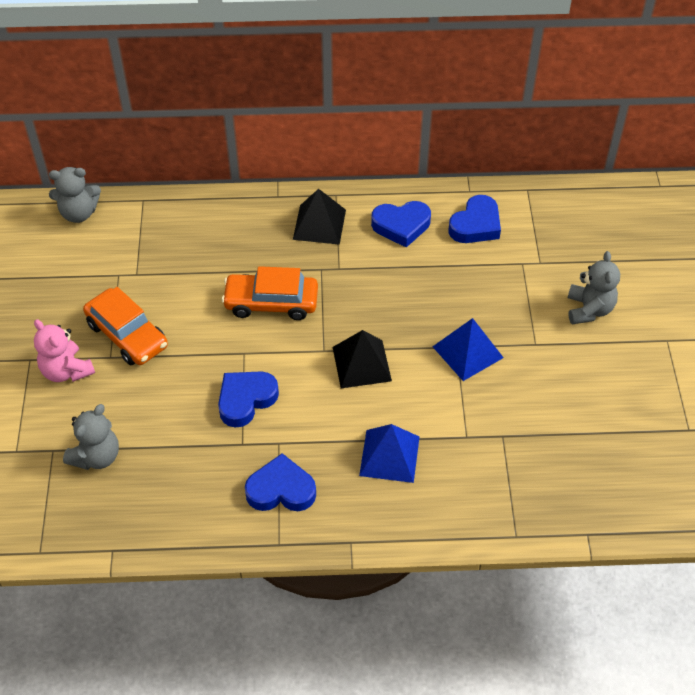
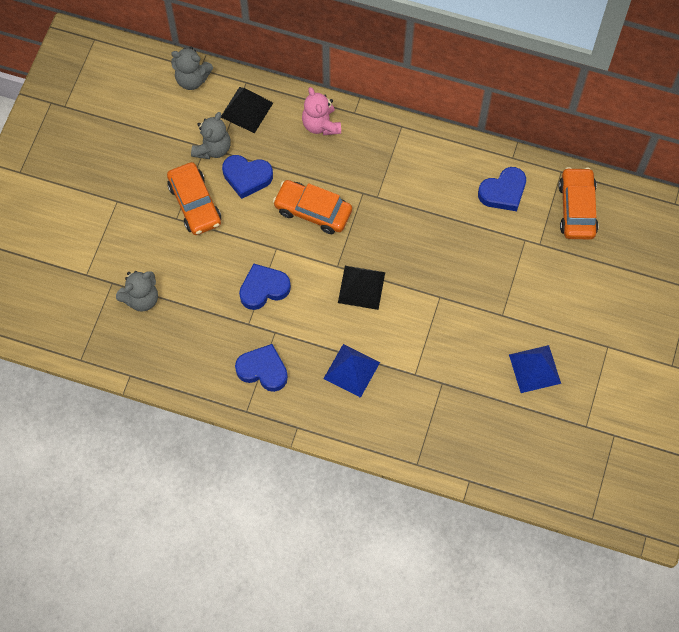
camera: 20 degrees right, 15 degrees up
(66, 371) = (141, 220): pink teddy bear -> pink teddy bear (321, 125)
(319, 224) = (377, 150): black pyramid -> black pyramid (246, 109)
(401, 226) = (442, 173): blue heart -> blue heart (247, 177)
(467, 352) = (446, 304): blue pyramid -> blue pyramid (534, 369)
(562, 218) = (577, 208): none -> orange car
(589, 309) = (559, 299): grey teddy bear -> grey teddy bear (213, 148)

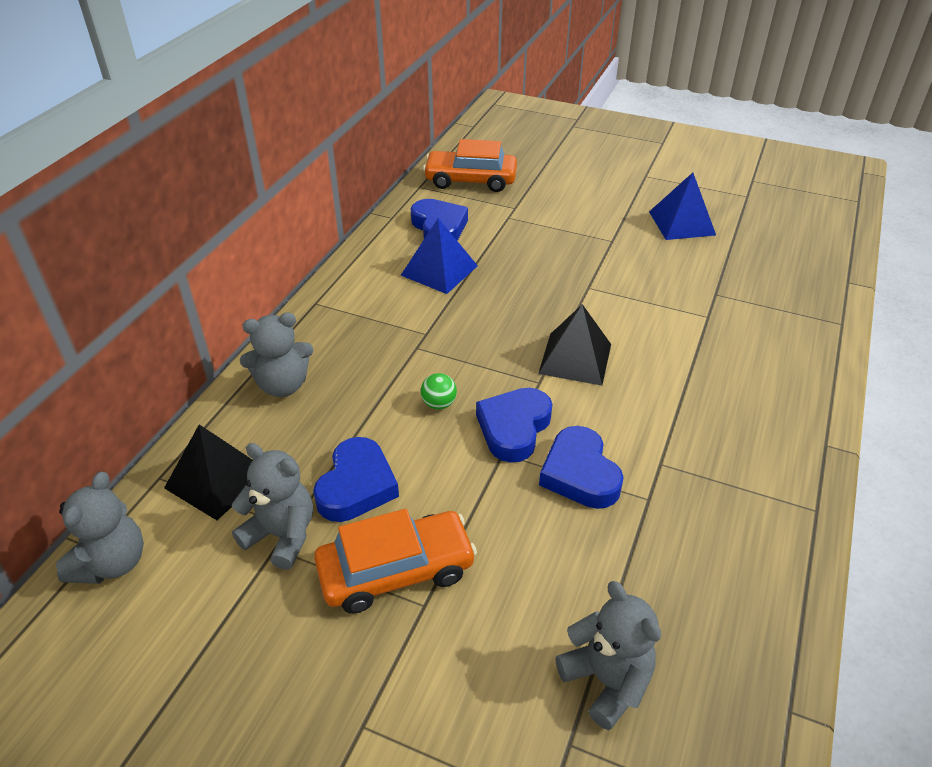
camera: 85 degrees left, 25 degrees down
(263, 370) = (734, 483): blue heart -> blue heart (514, 428)
(313, 211) = (439, 404): orange car -> green ball
(321, 125) = (283, 385): pink teddy bear -> grey teddy bear
(351, 370) = (713, 377): blue pyramid -> blue pyramid (439, 270)

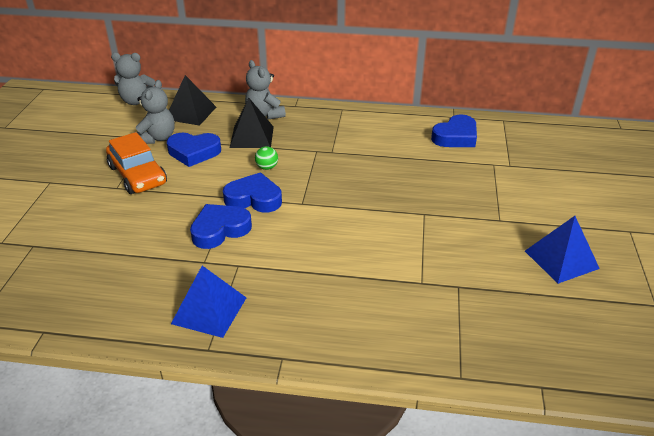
camera: 75 degrees right, 5 degrees down
(439, 270) = (403, 145): blue pyramid -> blue pyramid (209, 310)
(470, 180) = (532, 139): orange car -> none
(575, 358) = (333, 216): black pyramid -> black pyramid (252, 137)
(606, 680) = (68, 255): grey teddy bear -> none

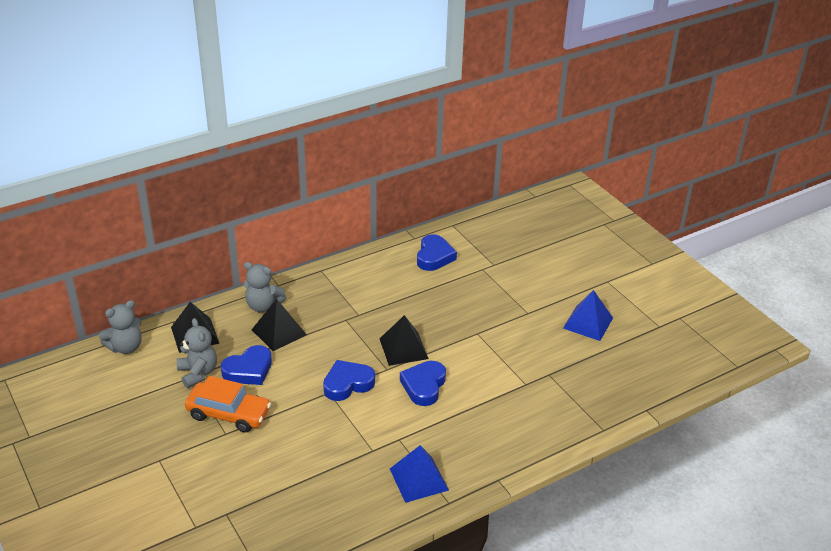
camera: 40 degrees left, 0 degrees up
(220, 230) = (354, 421): blue heart -> blue heart (424, 386)
(267, 167) = (325, 353): green ball -> none
(337, 194) = (403, 348): none -> black pyramid

